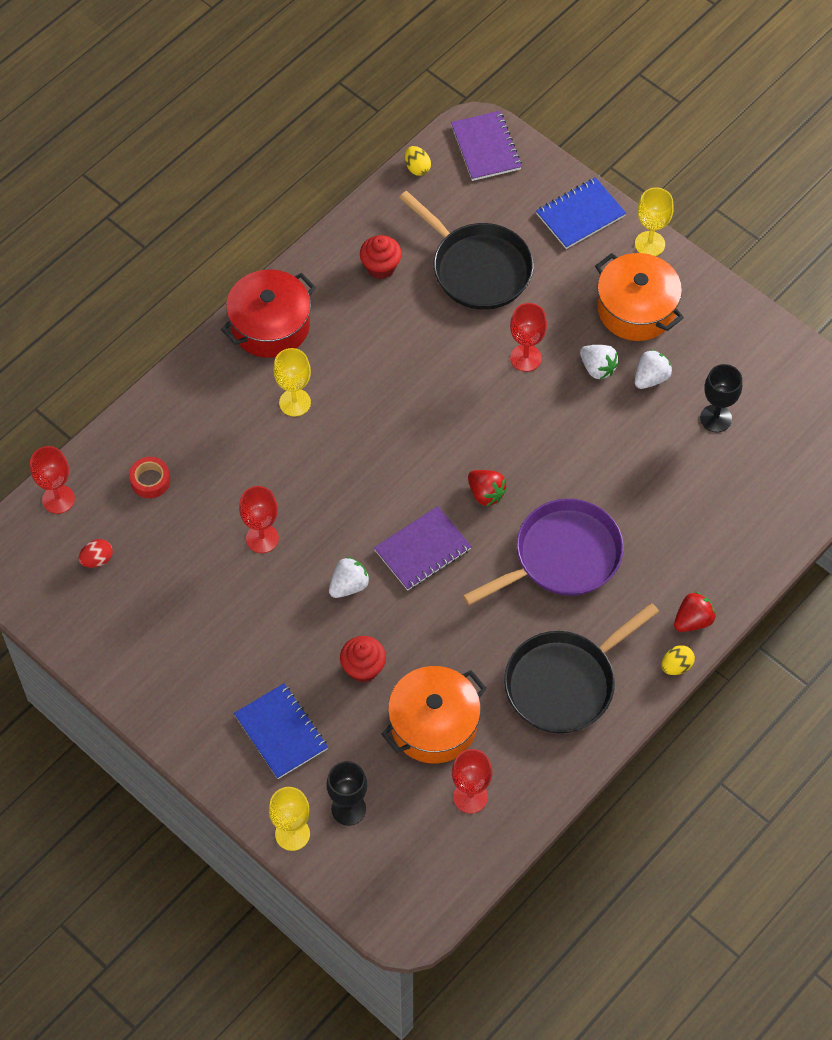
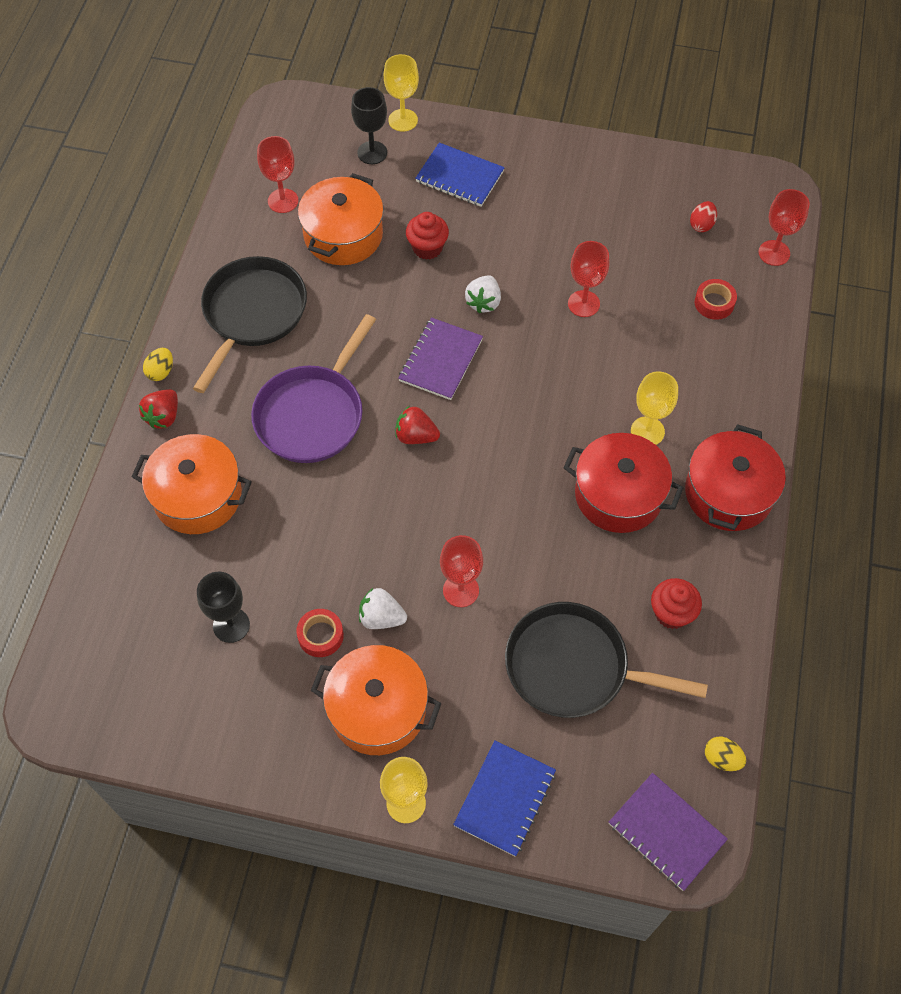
camera: 150 degrees right, 0 degrees up
(355, 366) = (618, 495): none -> red pot
(651, 378) = (320, 635): white strawberry -> red tape
(695, 533) = (198, 496): none -> orange pot

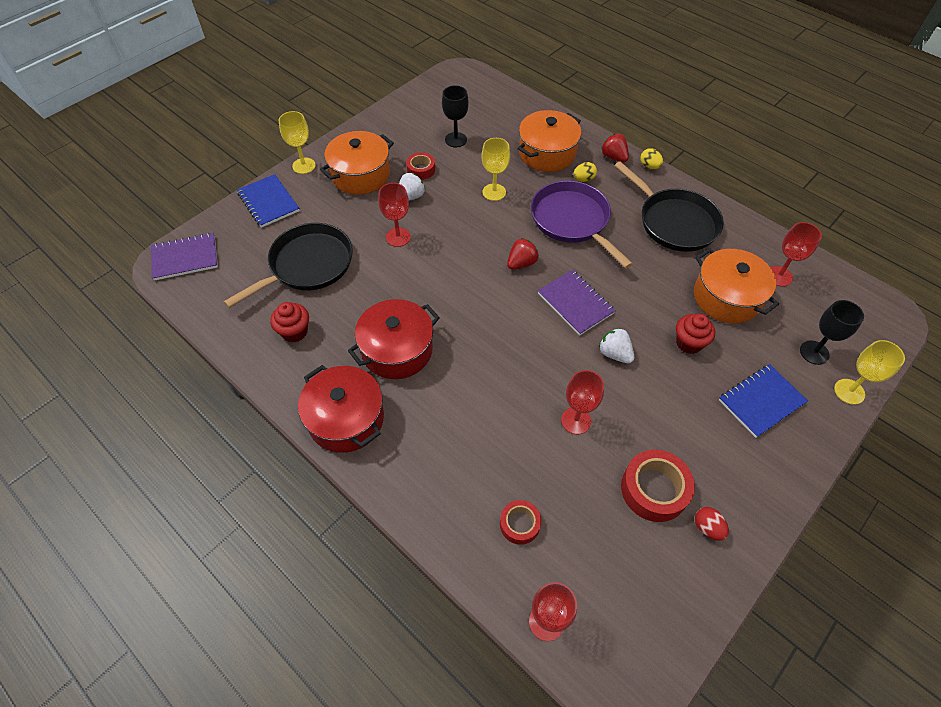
camera: 120 degrees right, 5 degrees down
(608, 224) = (654, 489): none -> red tape
(647, 431) = (432, 397): yellow goblet -> yellow goblet (494, 192)
(701, 225) = (615, 573): red egg -> red egg (707, 528)
(722, 758) = (193, 305): yellow egg -> yellow egg (583, 179)

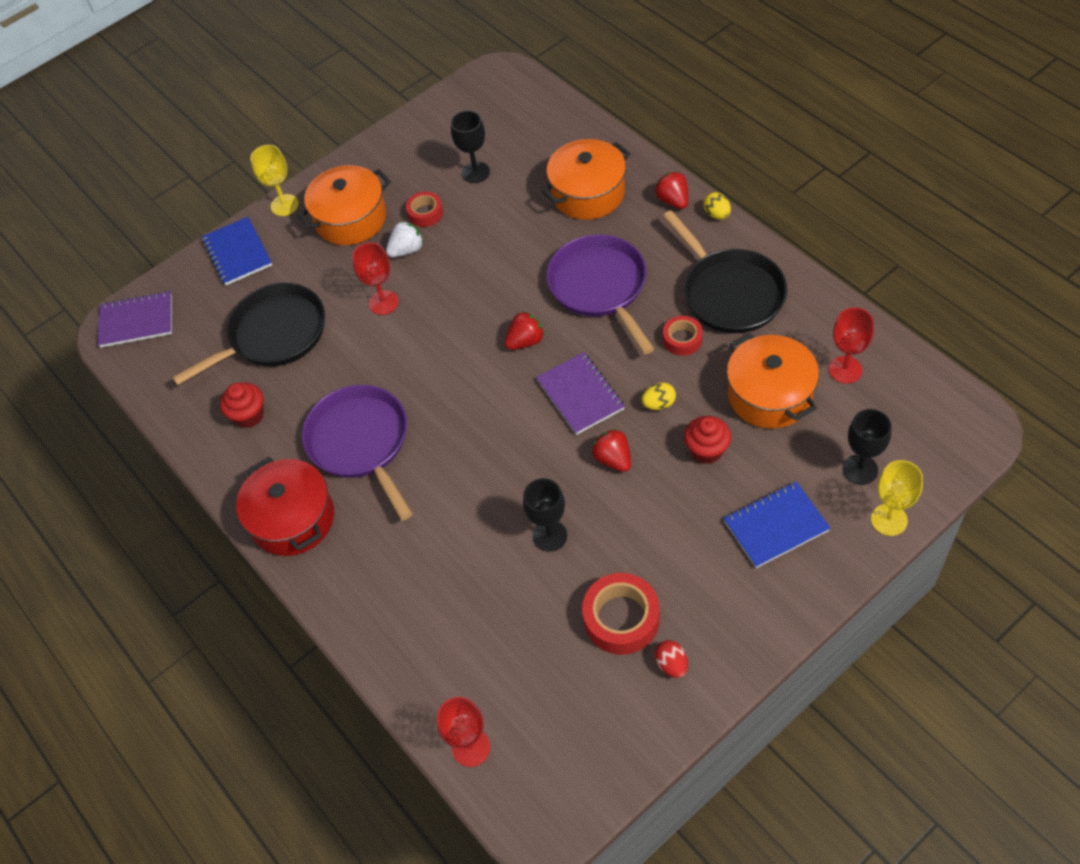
camera: 15 degrees right, 0 degrees up
(397, 350) = (361, 442): red pot -> purple pan
(494, 192) = (510, 246): yellow goblet -> none
(519, 524) = (462, 645): red tape -> red tape (682, 339)
(576, 420) = (550, 536): red goblet -> black goblet
(583, 179) = (626, 231): yellow egg -> yellow egg (659, 404)
(614, 353) = (613, 459): white strawberry -> red strawberry

